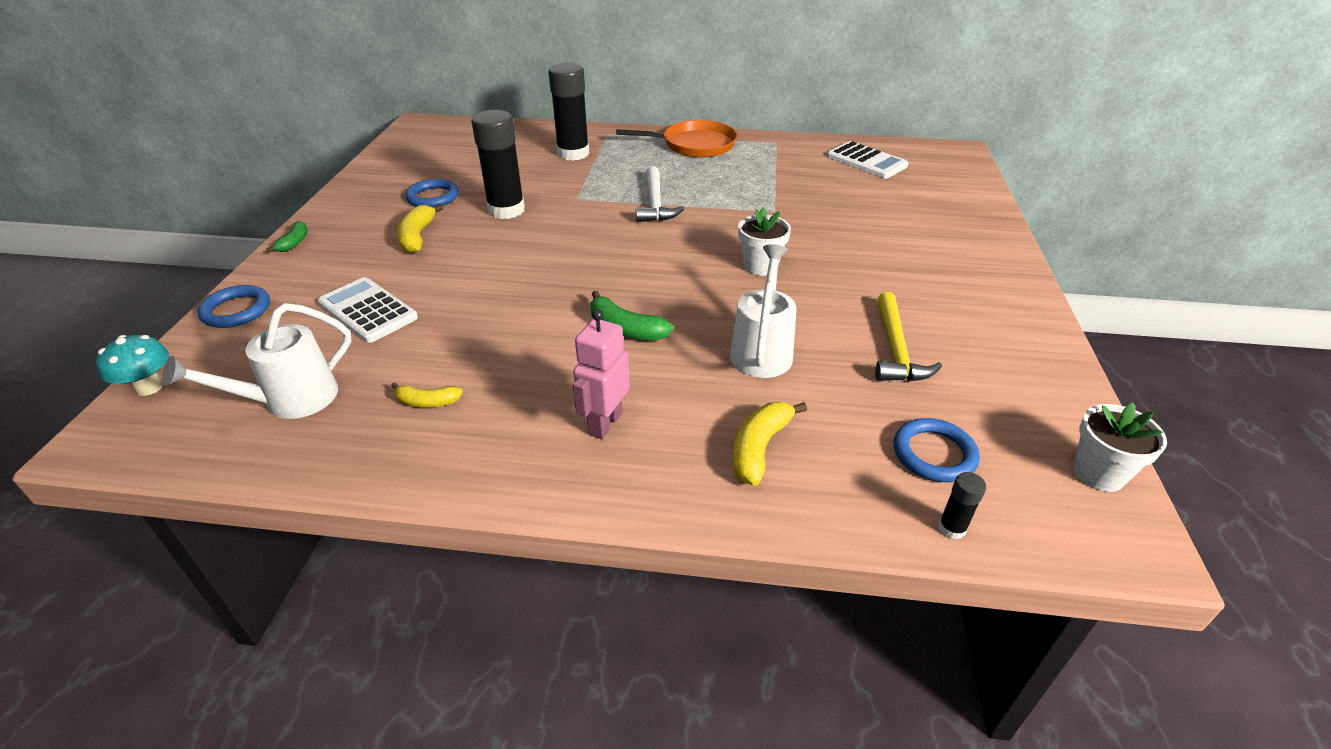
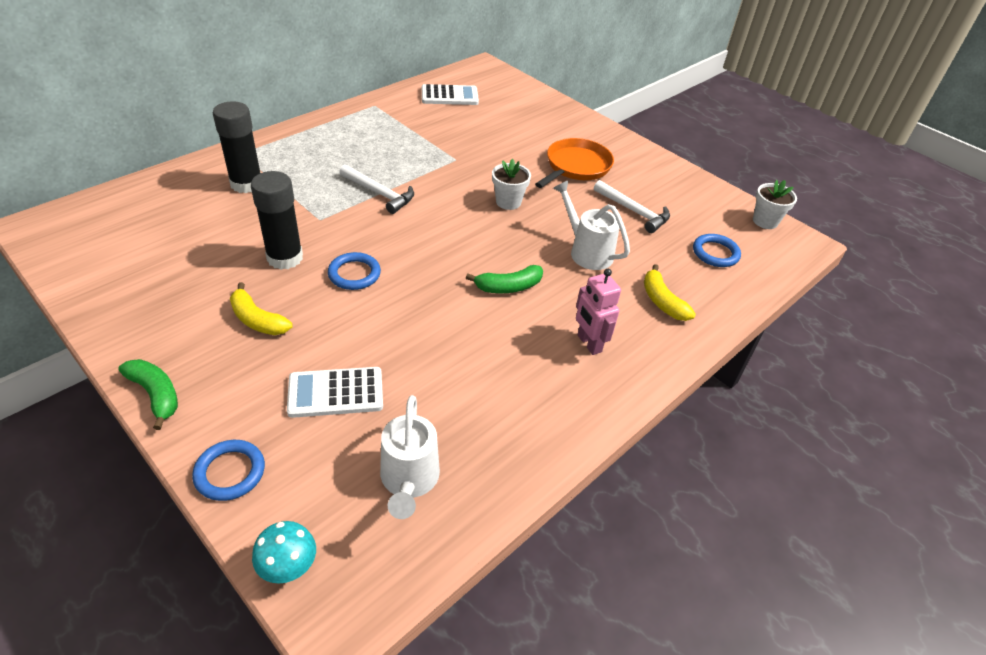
camera: 55 degrees left, 5 degrees up
(294, 242) = (155, 395): green banana -> green banana, size x1.57
(427, 402) = (488, 409): yellow banana -> none
(433, 197) = (201, 283): blue ring -> blue ring (354, 274)
(695, 145) = (325, 132): orange pan -> orange pan (576, 166)
(896, 349) = (634, 211): yellow hammer -> white hammer
(952, 528) = (762, 280): black glue stick -> none

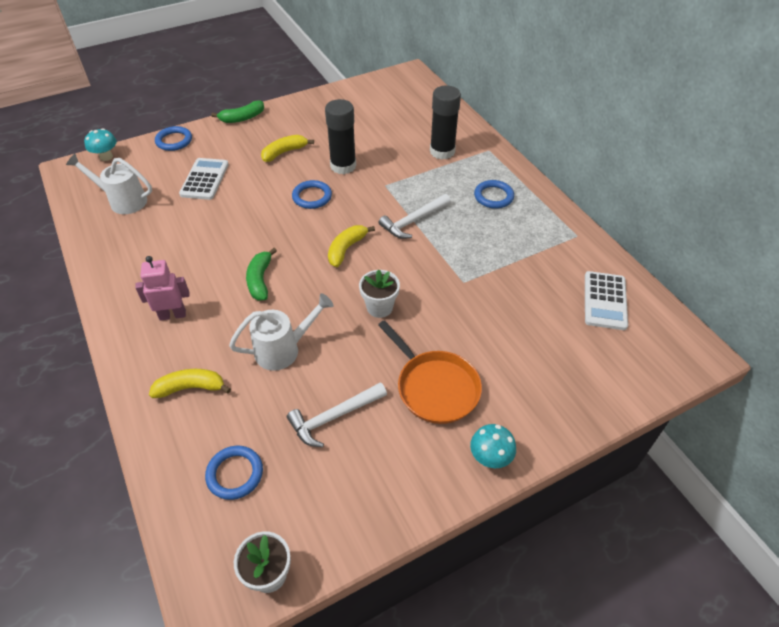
camera: 110 degrees right, 5 degrees up
(327, 147) = (493, 196): none -> blue ring
(438, 233) = (346, 249): none -> yellow banana
(618, 141) = (490, 458): none -> turquoise mushroom

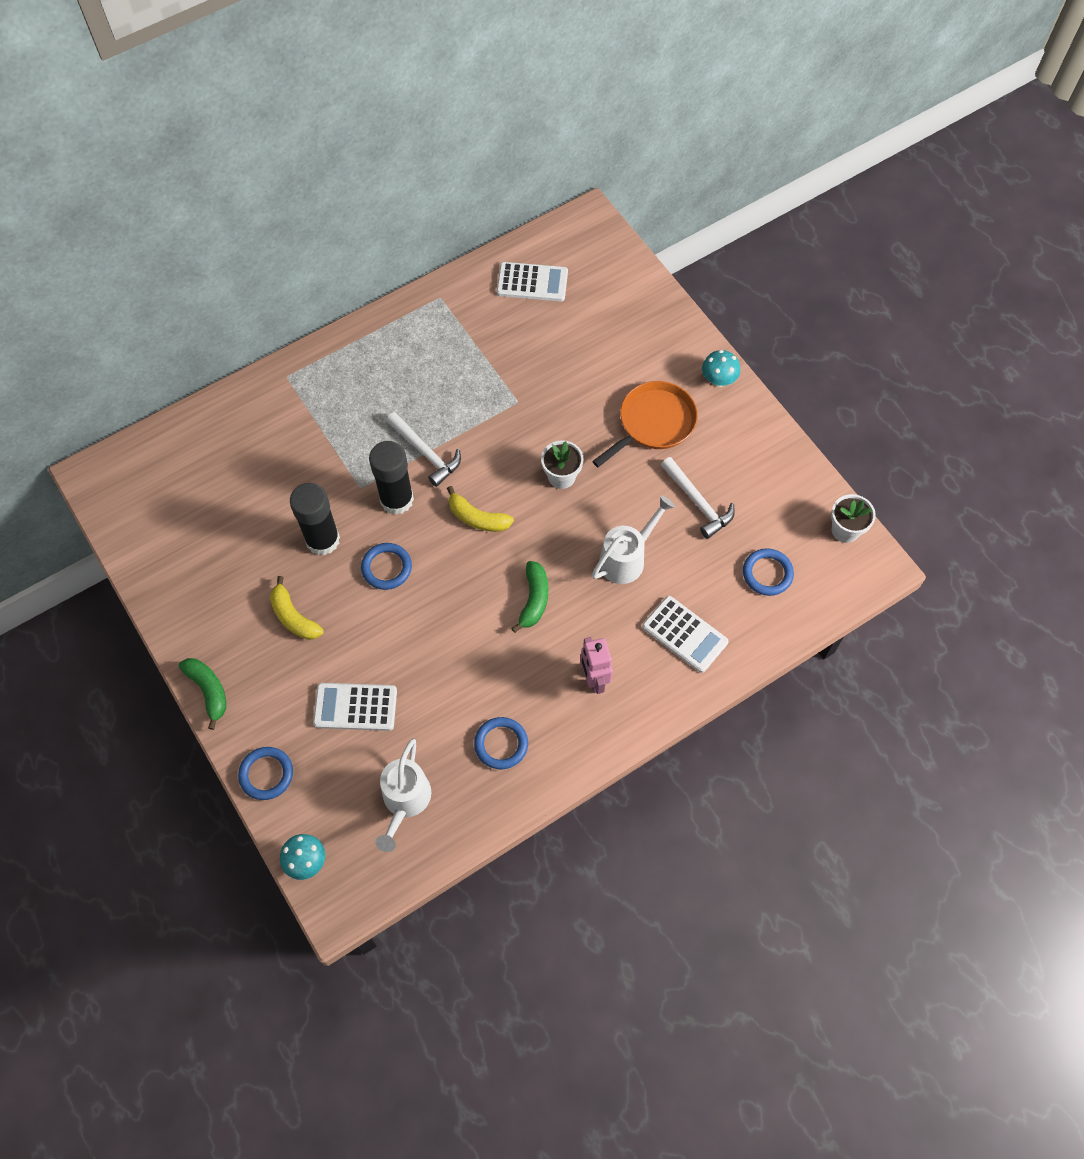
camera: 95 degrees left, 15 degrees up
(191, 388) = (684, 634): yellow banana -> white calculator
(260, 280) = (534, 599): green banana -> green banana turned 75 degrees counterclockwise
(284, 349) = (627, 558): white watering can -> white watering can turned 75 degrees clockwise
(442, 151) = (290, 428): black glue stick -> black glue stick (396, 499)
(493, 196) = (378, 373): blue ring -> blue ring (501, 744)

